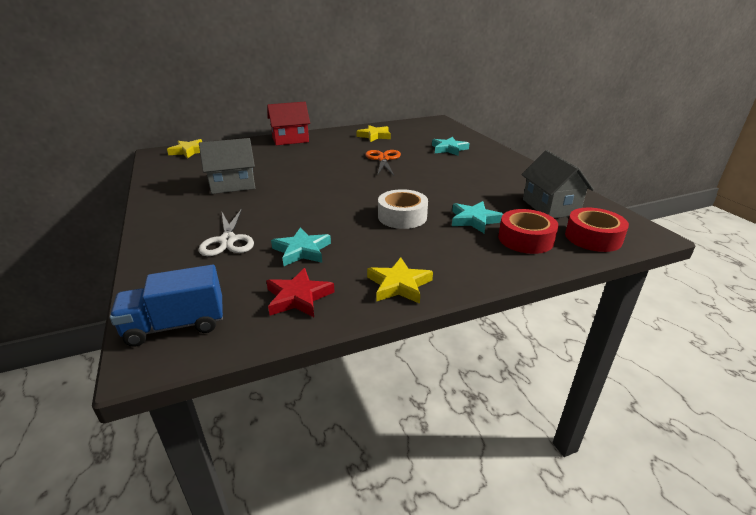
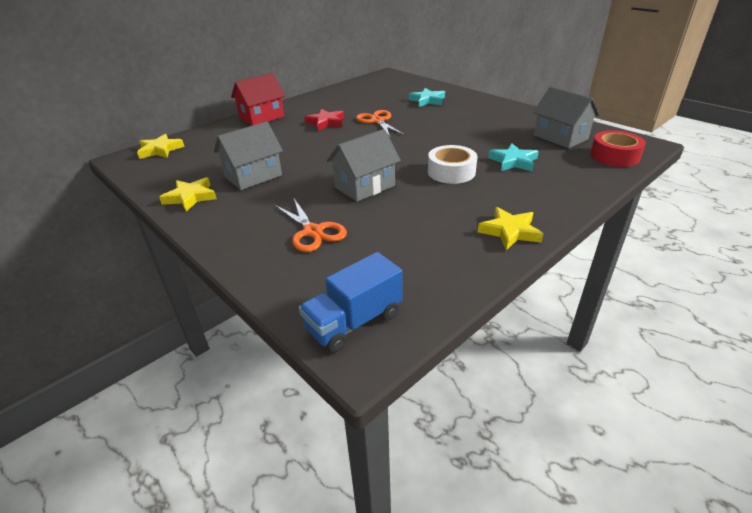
camera: 20 degrees left, 5 degrees up
(228, 240) = (313, 231): white scissors -> orange scissors
(298, 297) = (438, 265): red star -> red star (326, 122)
(302, 250) = (395, 223): turquoise star -> none
(311, 212) = (364, 186): none -> grey house
(374, 136) = (344, 99): yellow star -> yellow star (190, 197)
(525, 239) = (568, 169): red tape -> none

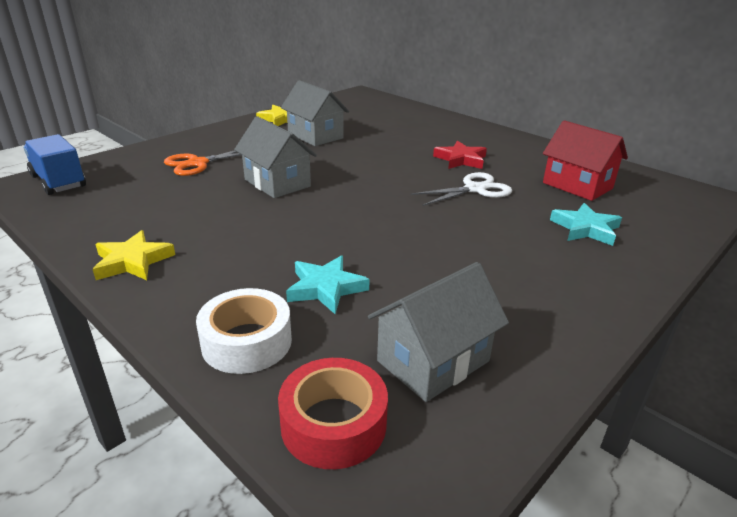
camera: 85 degrees right, 5 degrees down
(160, 150) = (377, 101): yellow star -> none
(262, 117) = (468, 129): red house -> red house (577, 186)
(377, 121) = (475, 189): orange scissors -> white scissors
(451, 172) = (301, 234): white tape -> white tape (247, 342)

